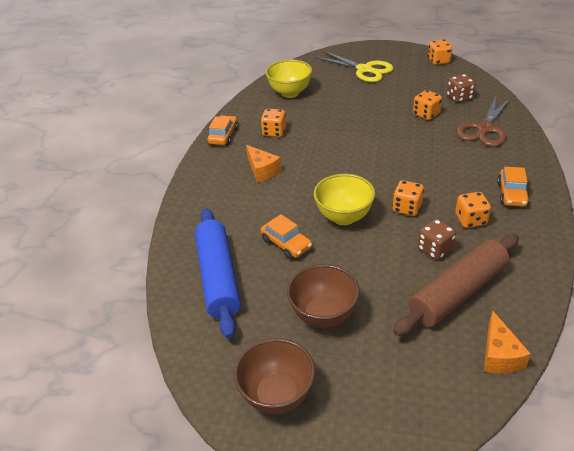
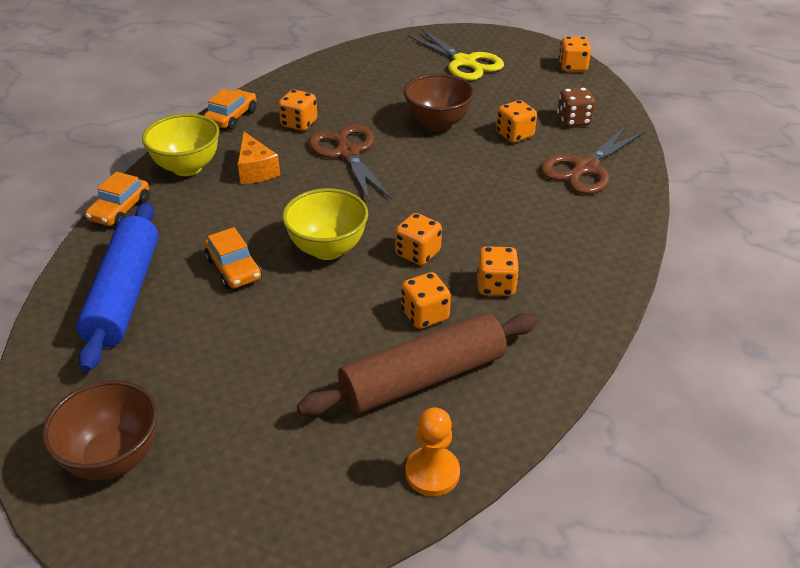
camera: 10 degrees right, 0 degrees up
(290, 93) = (348, 76): yellow bowl -> yellow bowl (187, 167)
(320, 147) = (348, 153): none -> brown scissors
(323, 315) = (229, 369): brown bowl -> brown bowl (437, 124)
(435, 249) = (425, 315): brown dice -> orange dice
(499, 355) = (432, 473): orange cheese -> orange pawn
(512, 194) = (573, 262): orange car -> orange car (120, 210)

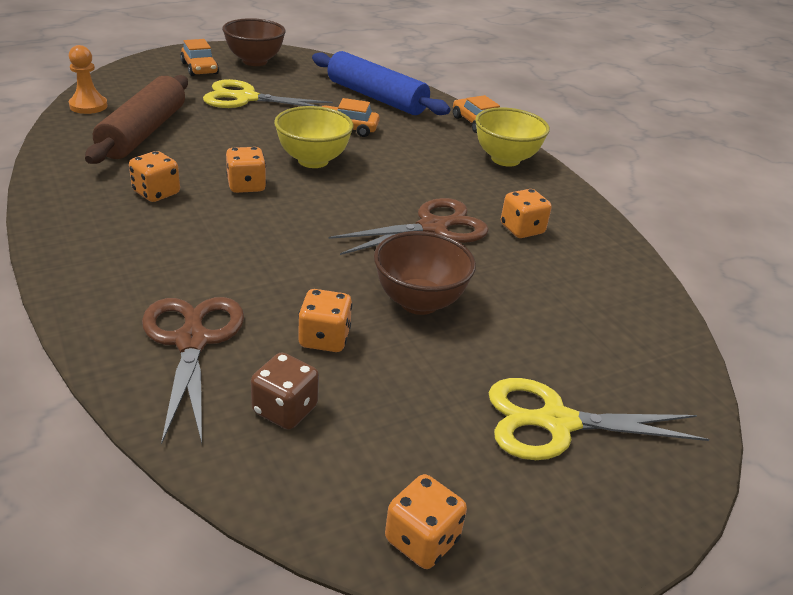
camera: 125 degrees right, 5 degrees down
(231, 117) = (575, 205): orange car -> orange car (200, 68)
(248, 376) = (246, 98): none -> yellow scissors
(256, 170) = (463, 180): orange cheese -> none
(348, 153) = (433, 227): brown scissors -> brown scissors turned 45 degrees counterclockwise
(425, 315) = (186, 157): orange dice -> none

